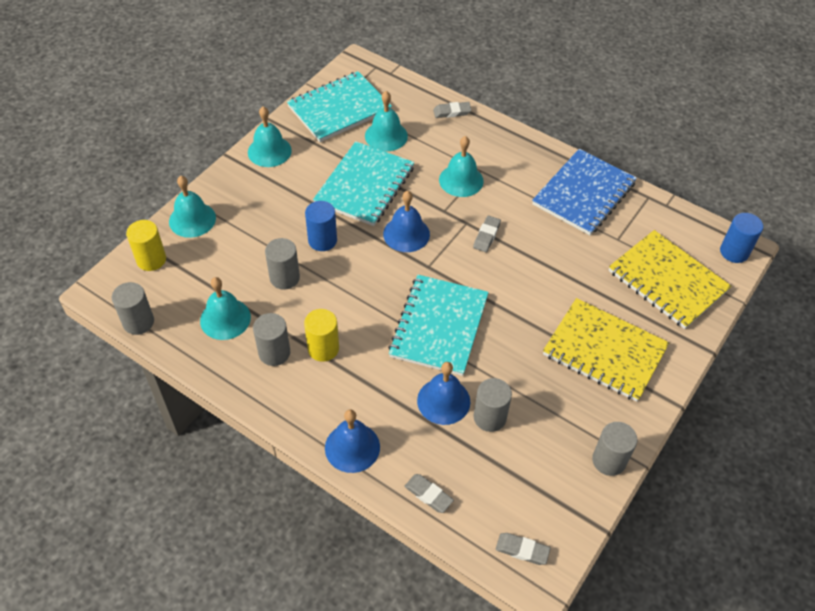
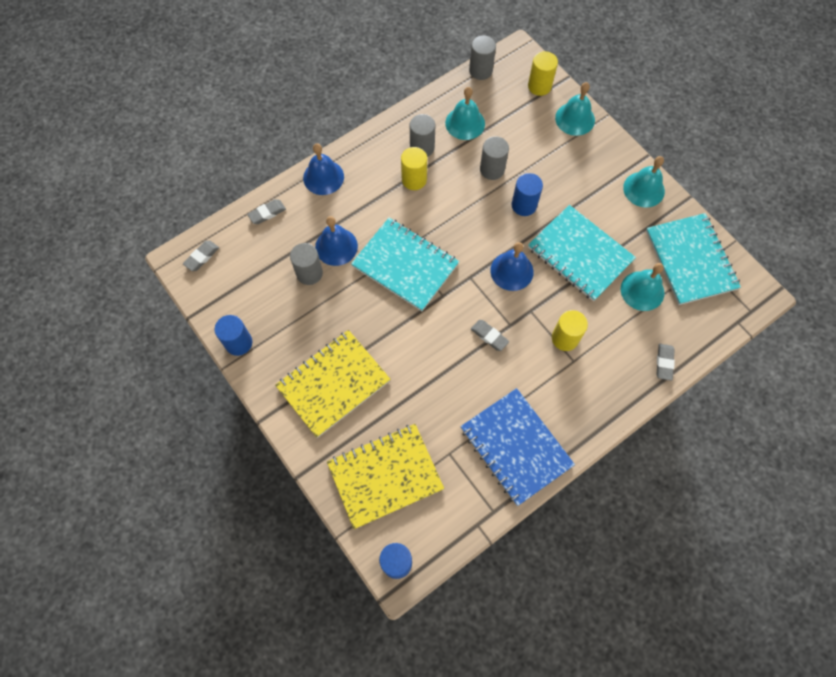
camera: 110 degrees right, 15 degrees up
(461, 180) = (565, 338): turquoise bell -> yellow cylinder
(609, 460) = (238, 343): grey cylinder -> blue cylinder

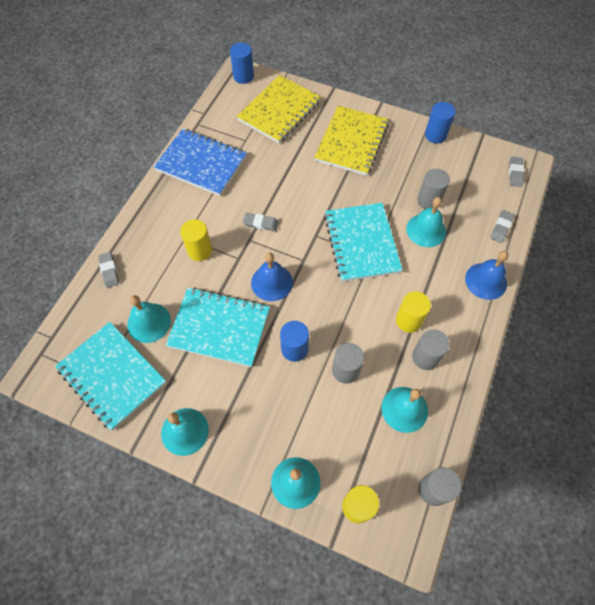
camera: 150 degrees right, 5 degrees down
(336, 246) = (426, 230): blue bell -> turquoise bell
(405, 265) = (361, 243): turquoise notebook -> turquoise notebook turned 75 degrees clockwise

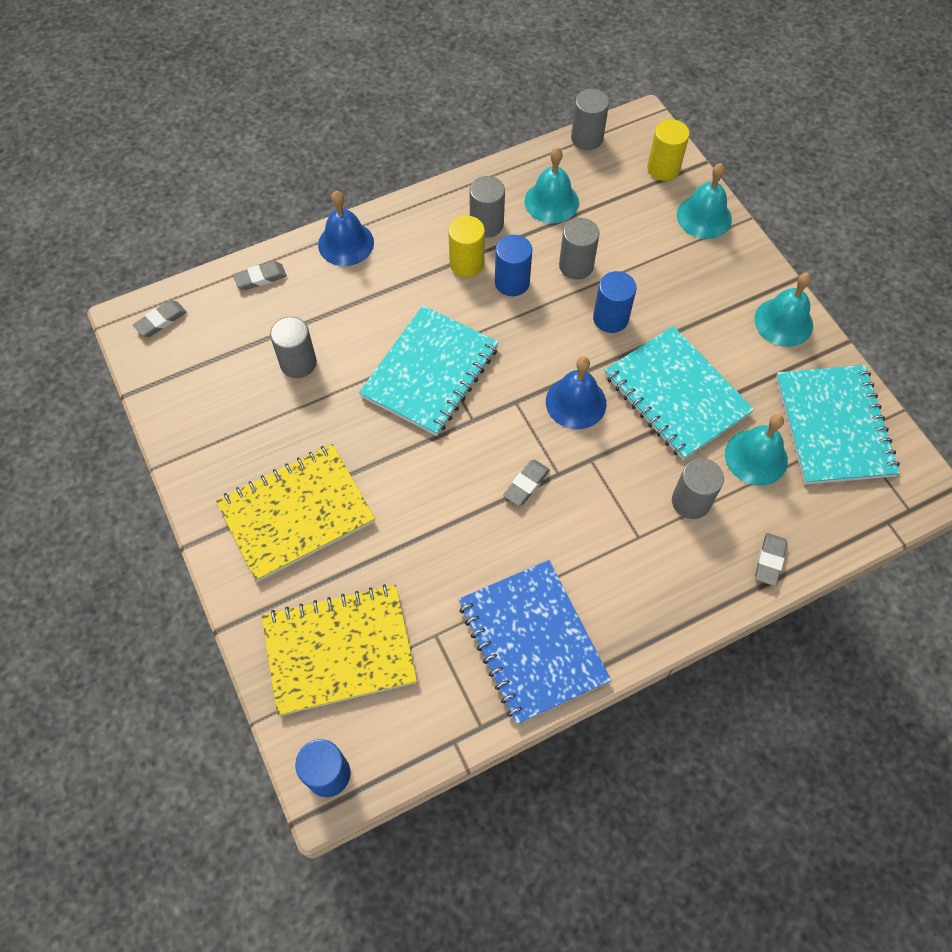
camera: 140 degrees left, 0 degrees up
(170, 273) = (691, 501): none -> grey cylinder
(199, 250) = (632, 504): yellow cylinder -> none
(261, 223) = (526, 484): grey eraser -> grey eraser turned 75 degrees clockwise
(426, 230) = (342, 334): turquoise bell -> none
(435, 135) = (182, 438): blue cylinder -> blue cylinder (512, 282)

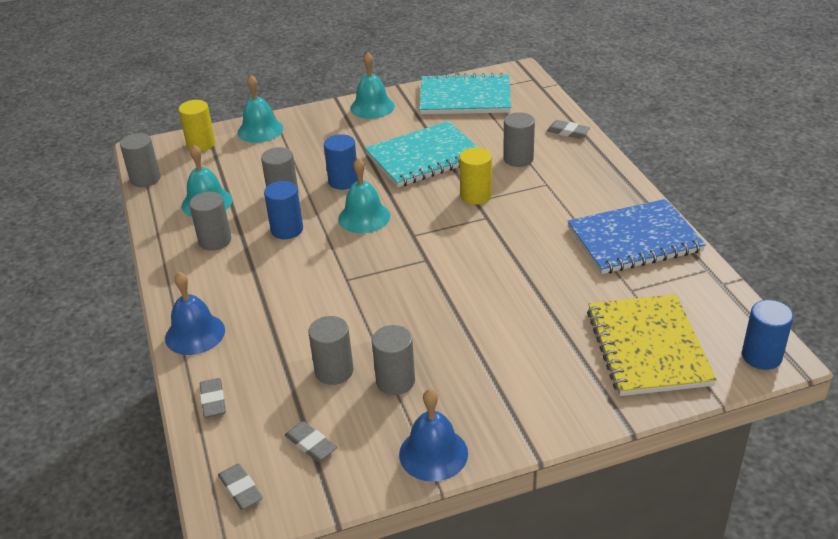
camera: 80 degrees left, 25 degrees down
(286, 415) = (395, 381): none -> grey cylinder
(296, 513) = (508, 374): yellow notebook -> none
(430, 372) = (369, 282): turquoise notebook -> none
(467, 264) = (255, 255): yellow cylinder -> yellow cylinder (476, 195)
(526, 484) = (494, 234): grey eraser -> grey eraser (310, 444)
(576, 402) = (420, 204): blue bell -> blue bell (433, 453)
(756, 457) = (485, 129): turquoise bell -> turquoise bell (364, 217)

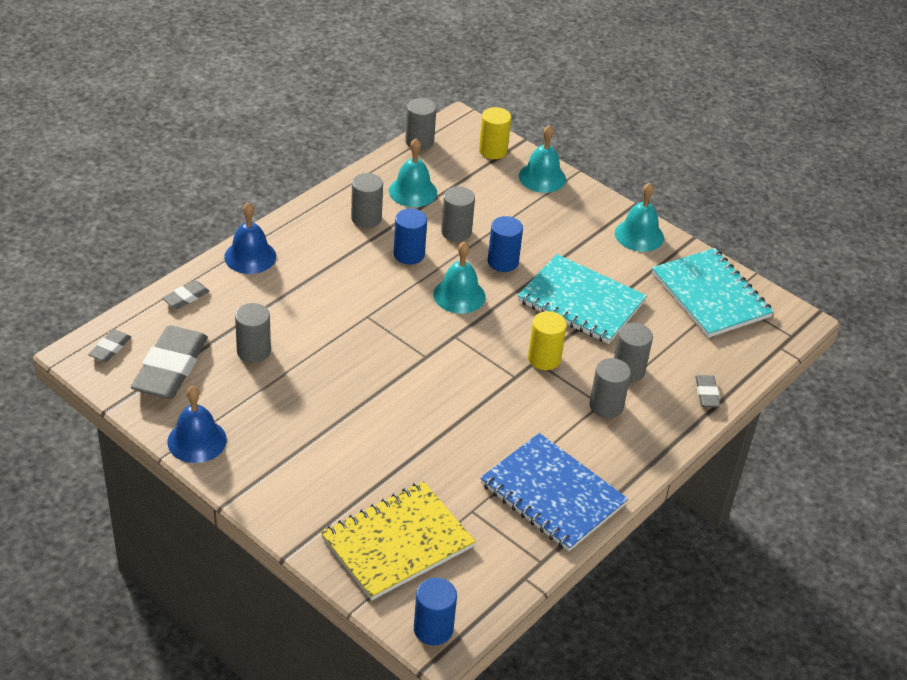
camera: 55 degrees right, 5 degrees up
(310, 444) = (170, 368): grey eraser -> grey eraser, size x2.17
(395, 381) = (263, 391): grey cylinder -> grey cylinder (606, 406)

